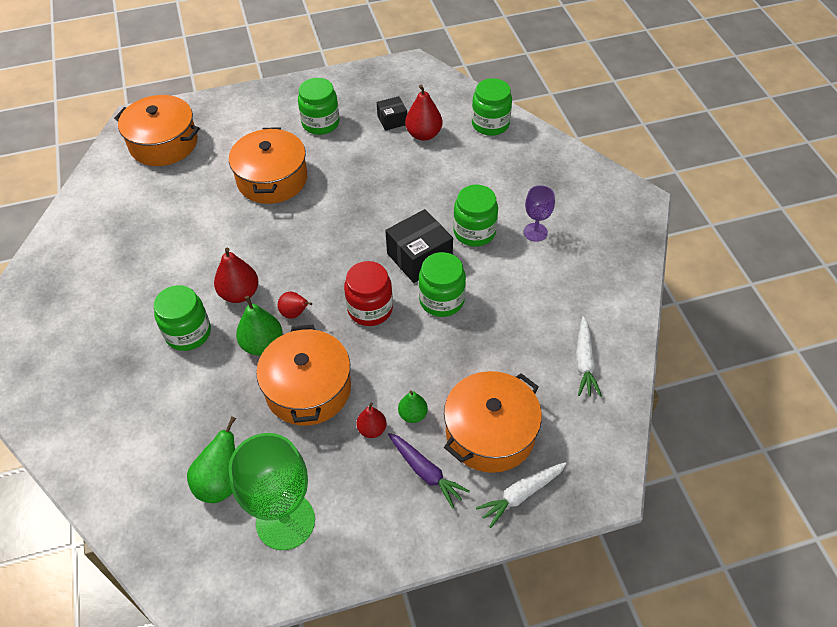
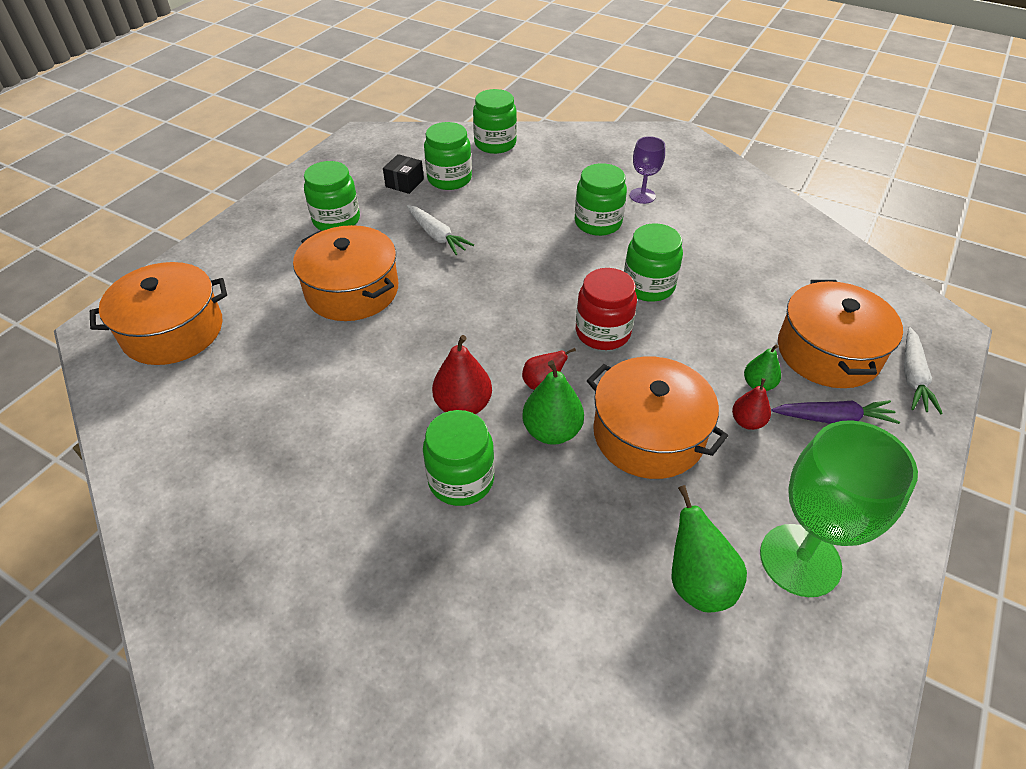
camera: 45 degrees left, 5 degrees down
(419, 257) = (583, 267): black box -> none
(423, 134) = (449, 179): red pear -> green jar
(584, 362) = (807, 257): white carrot -> white carrot (437, 236)

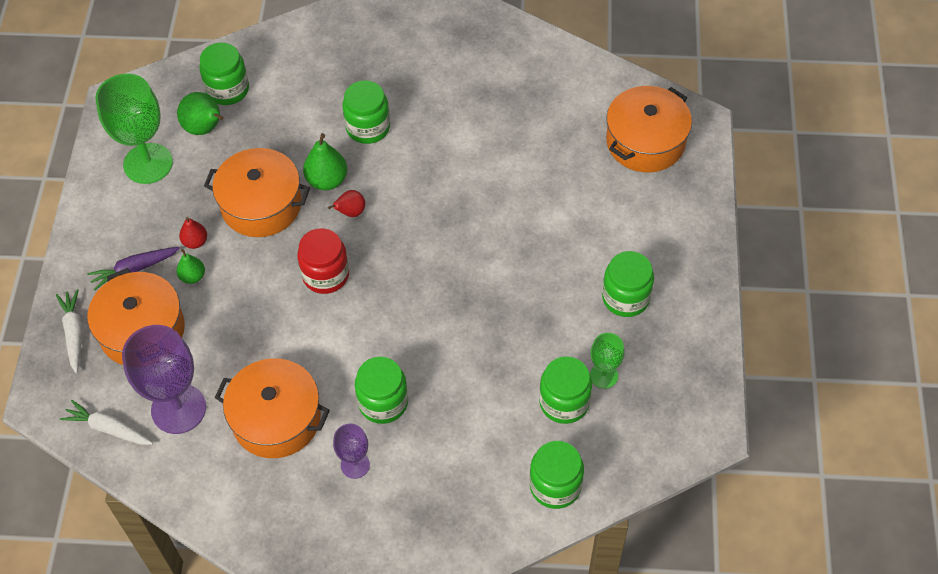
camera: 155 degrees right, 10 degrees up
(352, 290) = (547, 230): orange pot -> orange pot (276, 419)
(404, 183) = (604, 375): black box -> green goblet
(437, 236) = (521, 319): white carrot -> white carrot (108, 428)
(463, 406) = (396, 173): red pear -> none
(648, 286) = (306, 340): green jar -> green jar (228, 89)
(795, 276) = (178, 409): none -> purple goblet

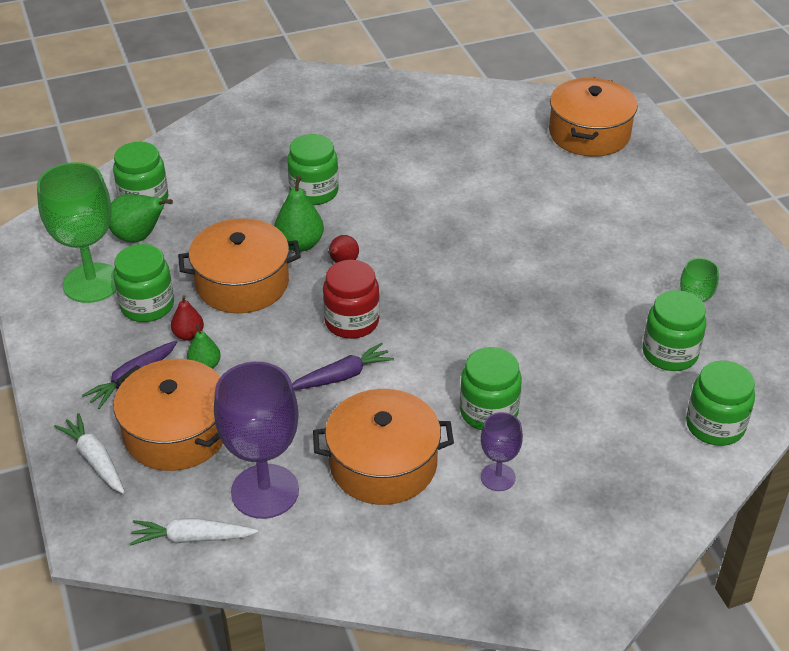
camera: 25 degrees left, 15 degrees down
(290, 325) = (342, 376): none -> purple carrot
(625, 298) = (662, 253): green jar -> green jar (147, 306)

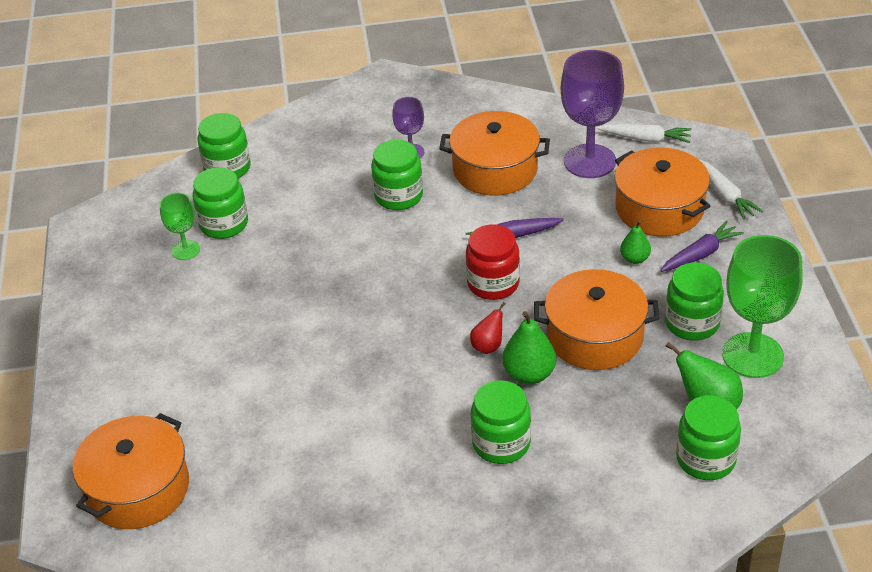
camera: 165 degrees left, 0 degrees up
(188, 335) = (650, 289): red pear -> none

